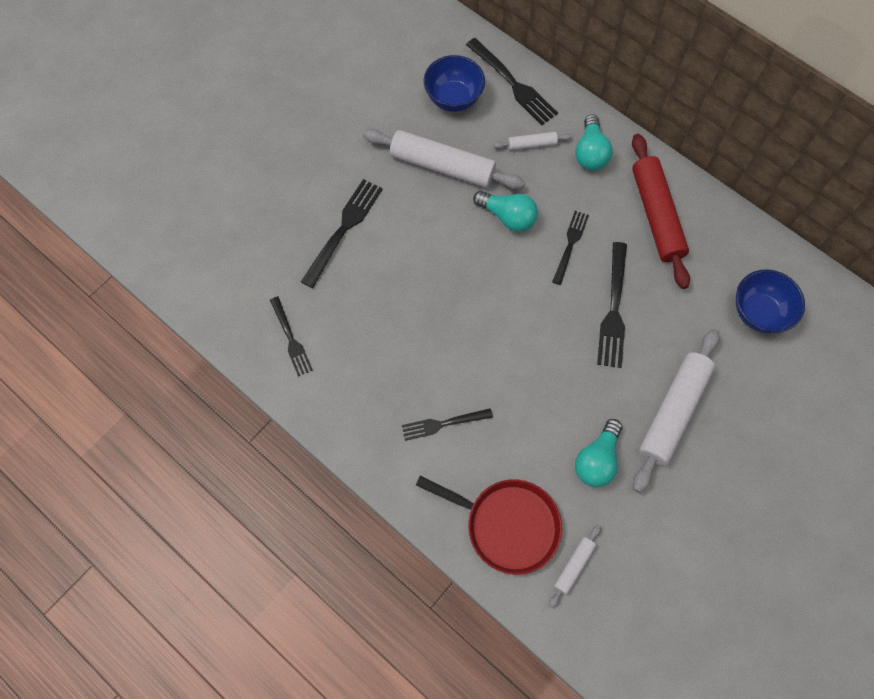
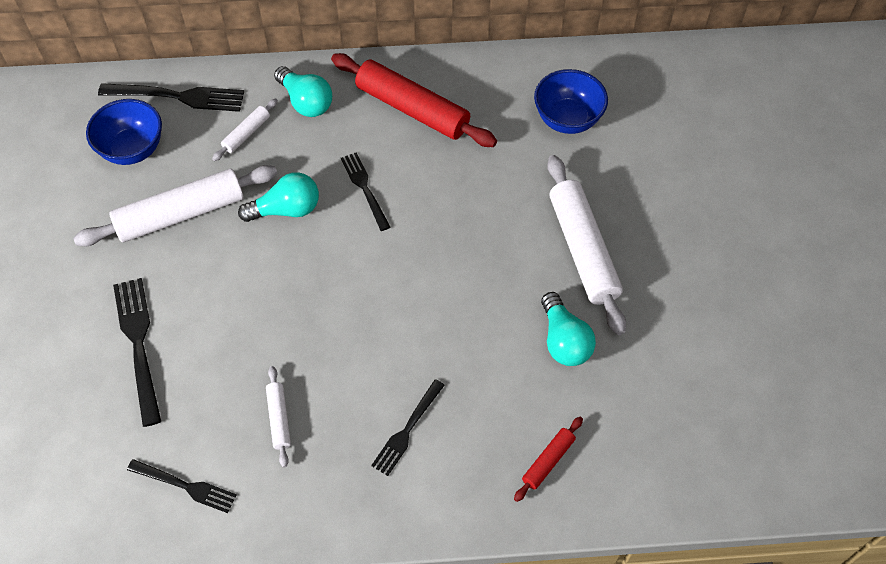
camera: 45 degrees left, 10 degrees down
(507, 525) = (548, 461): red pan -> red rolling pin
(574, 566) = (634, 442): white rolling pin -> white rolling pin (279, 419)
(613, 309) = (454, 210): black fork -> none

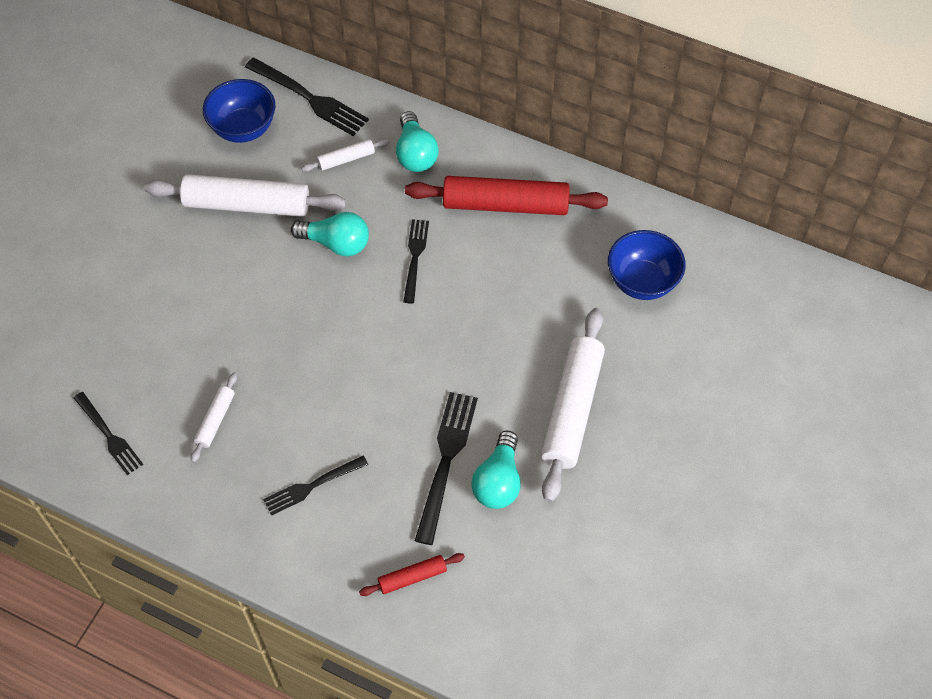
camera: 30 degrees right, 0 degrees up
(138, 345) = (145, 300): black fork -> black fork (446, 461)
(412, 109) = (505, 204): red rolling pin -> red rolling pin turned 60 degrees counterclockwise

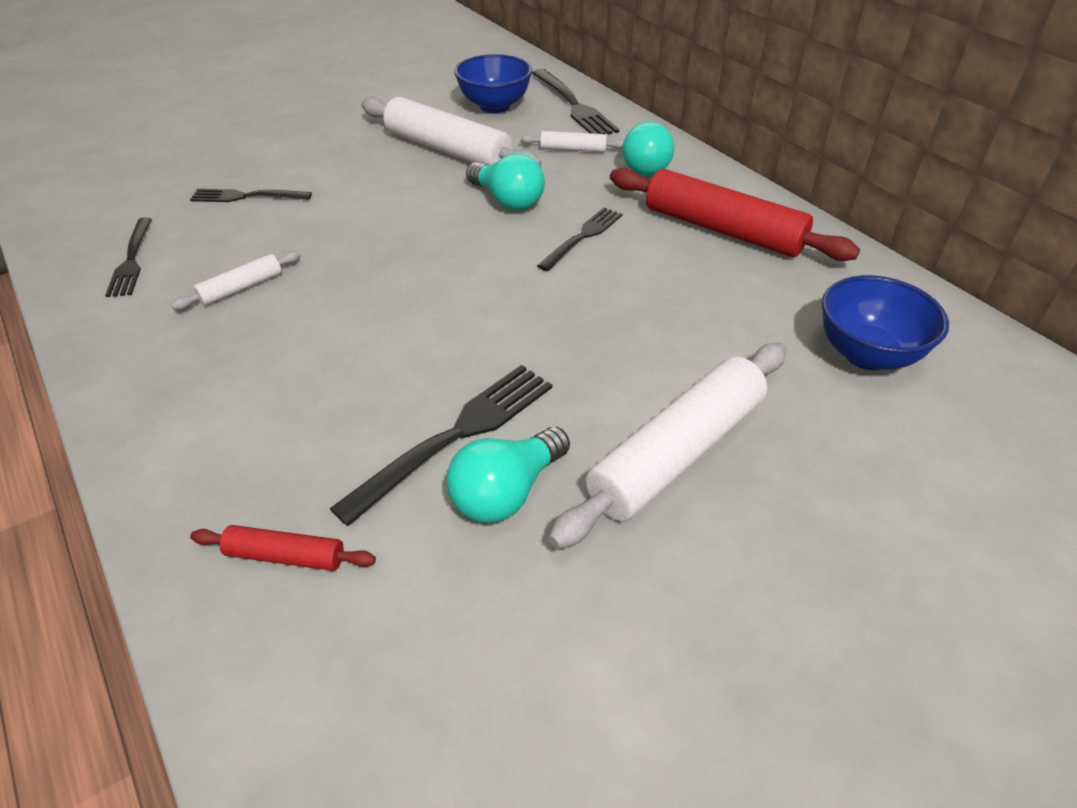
camera: 30 degrees right, 15 degrees down
(312, 486) = (272, 390): black fork -> black fork (247, 196)

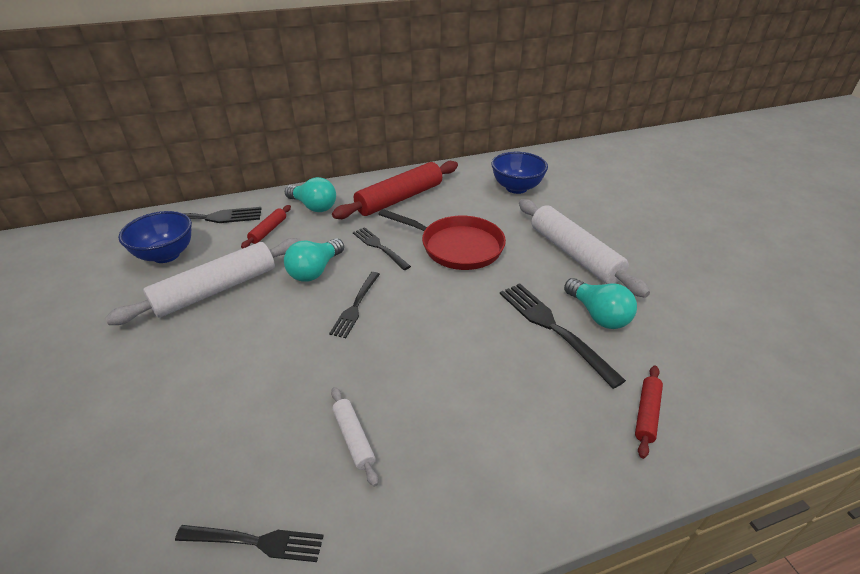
camera: 75 degrees left, 5 degrees down
(247, 196) = (193, 434): black fork -> black fork (356, 306)
(507, 200) = (315, 270): turquoise light bulb -> turquoise light bulb turned 150 degrees clockwise
(573, 149) = (268, 231): white rolling pin -> red rolling pin
(623, 308) = (457, 247): none -> red pan

